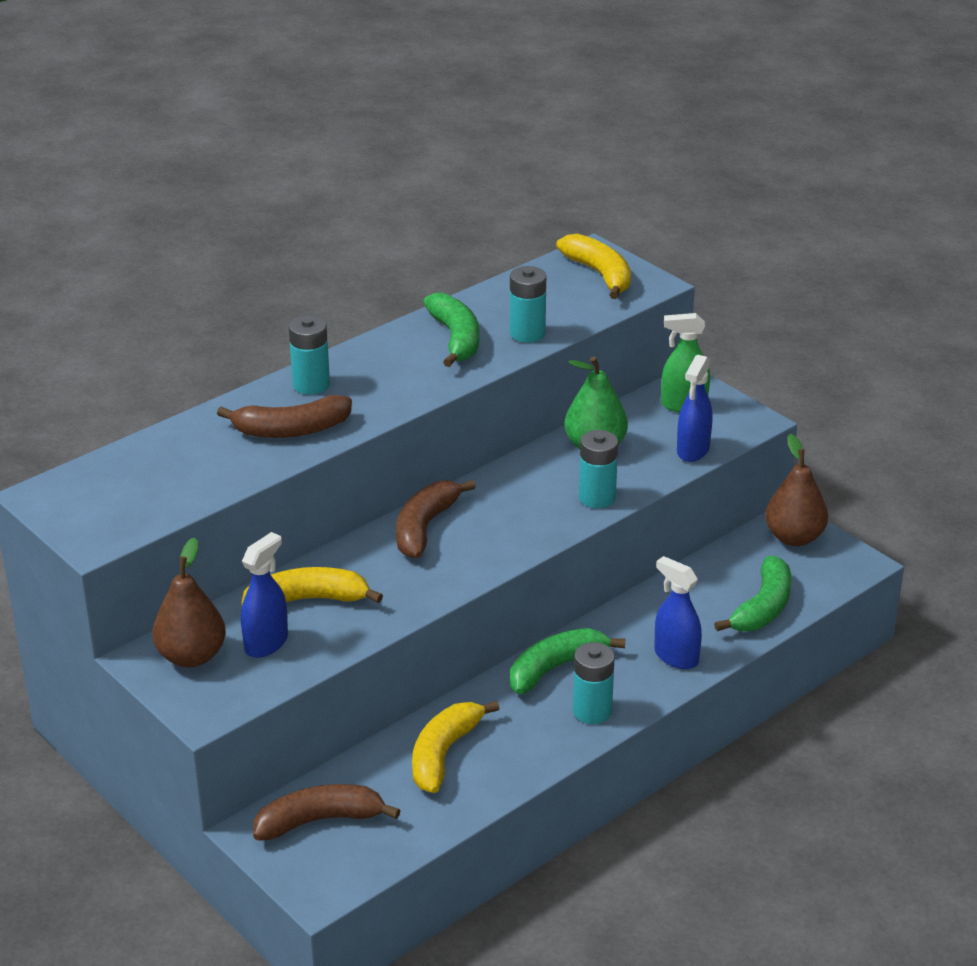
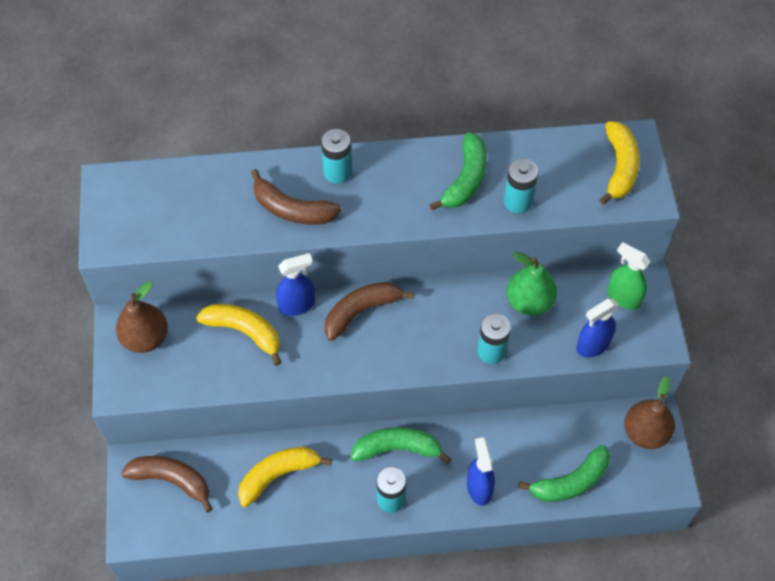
camera: 35 degrees right, 25 degrees up
(266, 643) = (194, 354): blue spray bottle -> blue spray bottle (297, 305)

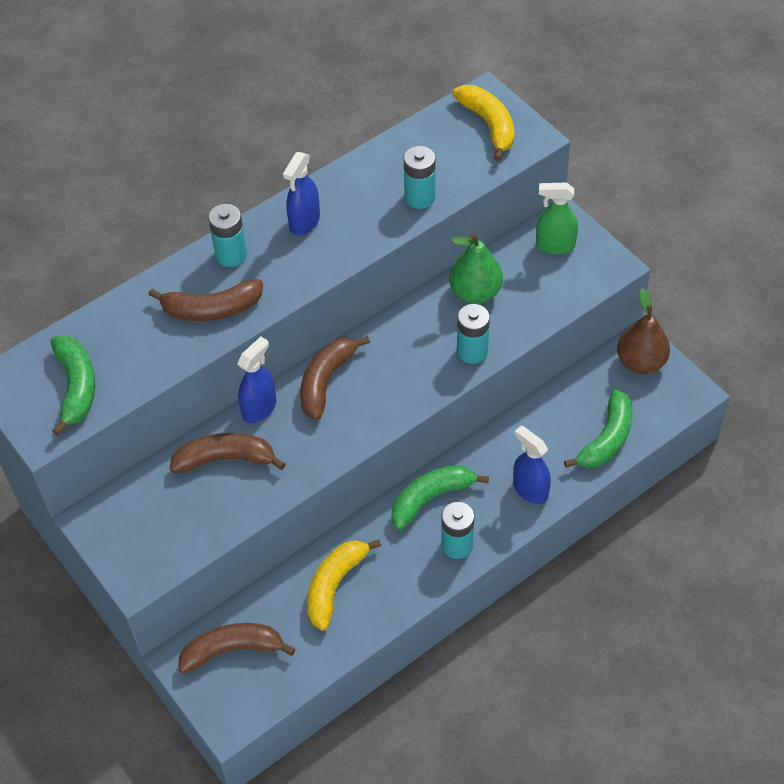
camera: 30 degrees left, 5 degrees down
(145, 338) = (128, 518): brown pear -> none
(244, 332) = (225, 459): yellow banana -> brown banana
(466, 179) = (358, 202): green banana -> green banana (76, 386)
(593, 345) = (558, 299): blue spray bottle -> blue spray bottle (304, 222)

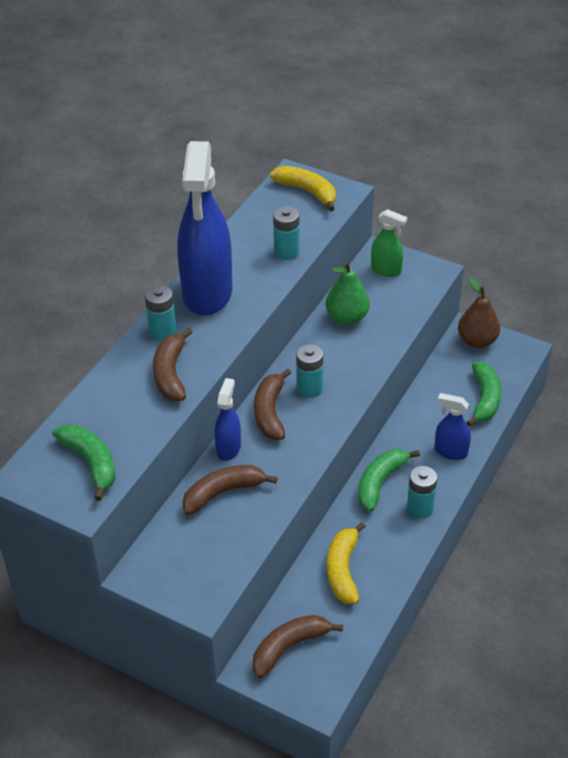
camera: 25 degrees left, 10 degrees down
(212, 309) = (170, 373): brown banana -> brown banana turned 120 degrees clockwise
(304, 222) = (207, 293): blue spray bottle -> blue spray bottle, size x2.20
(472, 351) = (369, 357): turquoise battery -> turquoise battery (309, 388)
(555, 245) = (386, 270): green spray bottle -> green spray bottle turned 135 degrees counterclockwise

